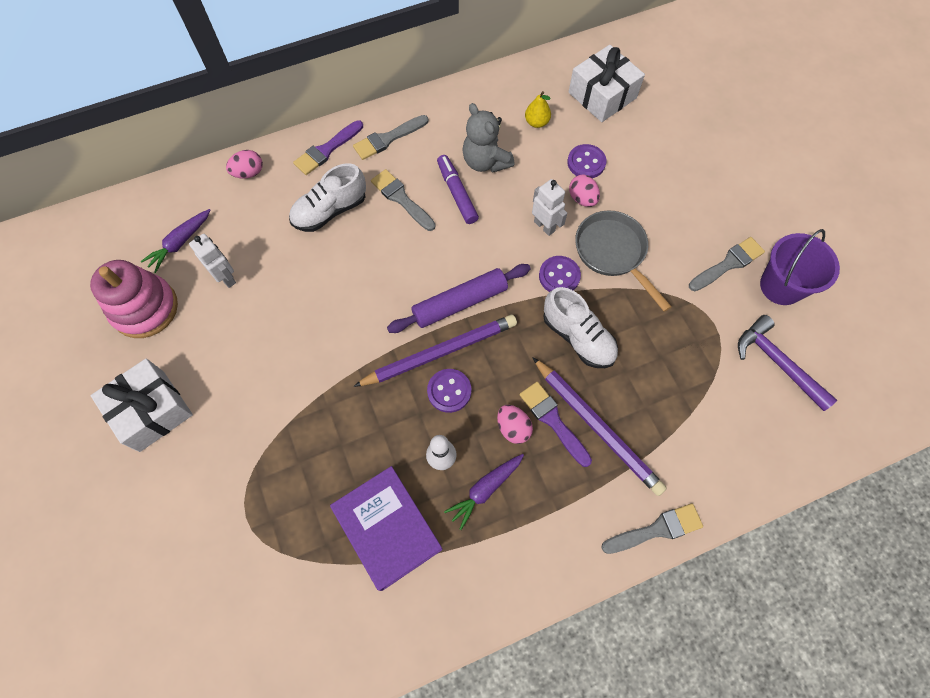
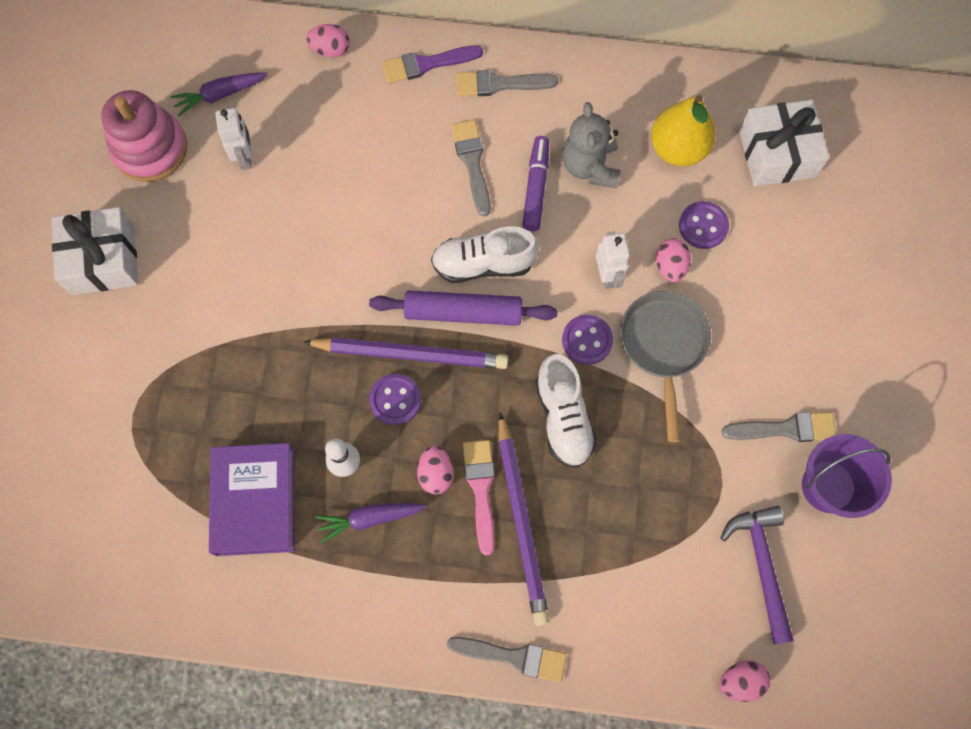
camera: 30 degrees right, 5 degrees up
(330, 211) = (389, 137): white shoe -> white shoe (483, 264)
(536, 122) = (678, 148): yellow pear -> yellow pear, size x1.88
(553, 420) = (481, 489): purple brush -> pink brush
(819, 450) = (740, 681): none -> pink egg

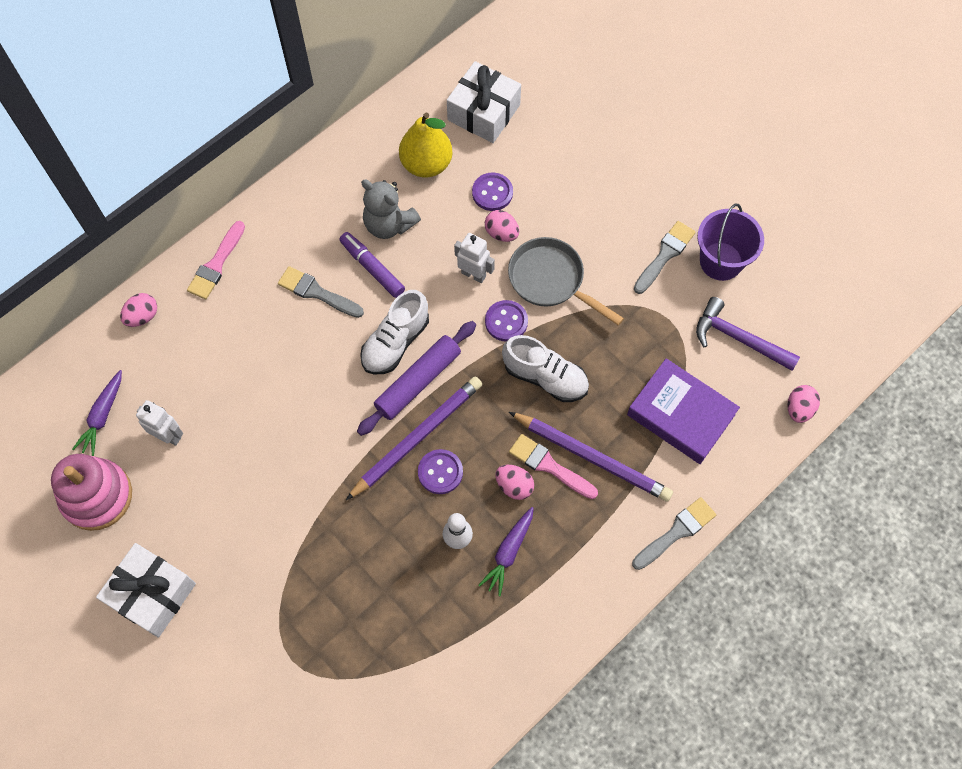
camera: 50 degrees left, 5 degrees down
(255, 501) = (431, 620): purple book -> purple book (681, 414)
(426, 64) = (216, 264): purple brush -> pink brush
(499, 84) = (277, 231): grey brush -> none

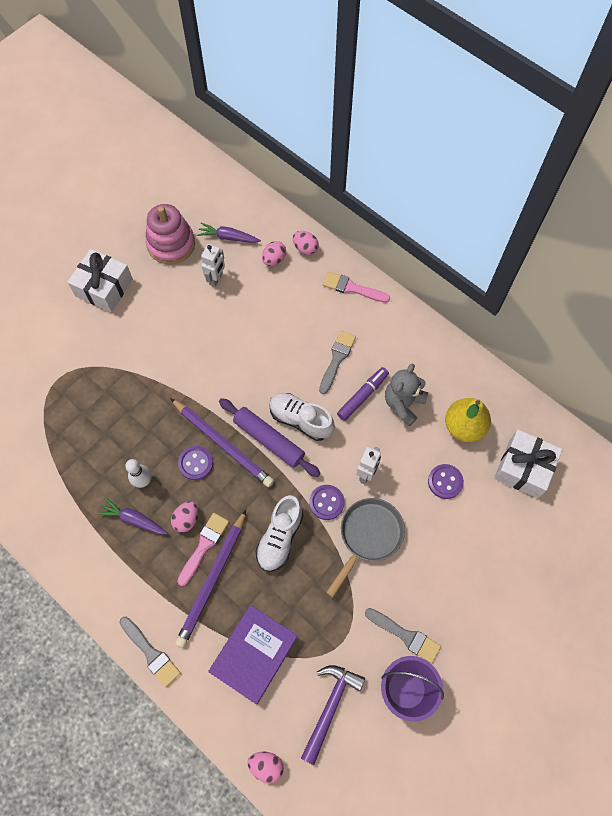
camera: 85 degrees right, 0 degrees up
(501, 233) = (407, 492): pink egg -> pink egg (274, 259)

